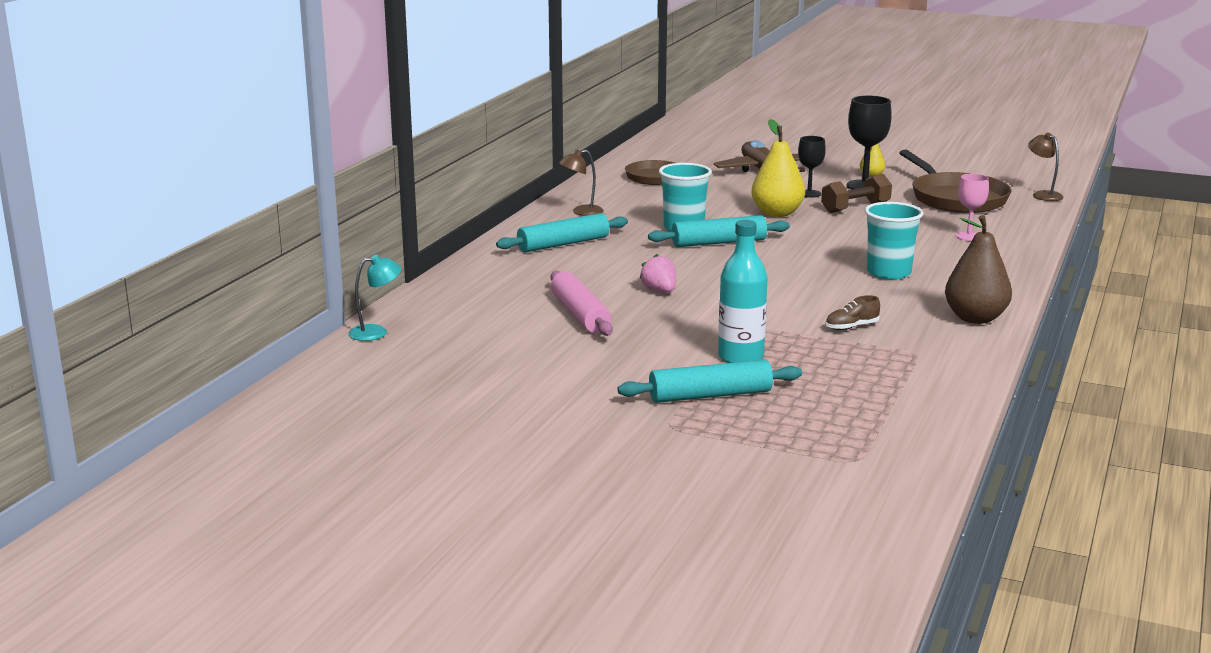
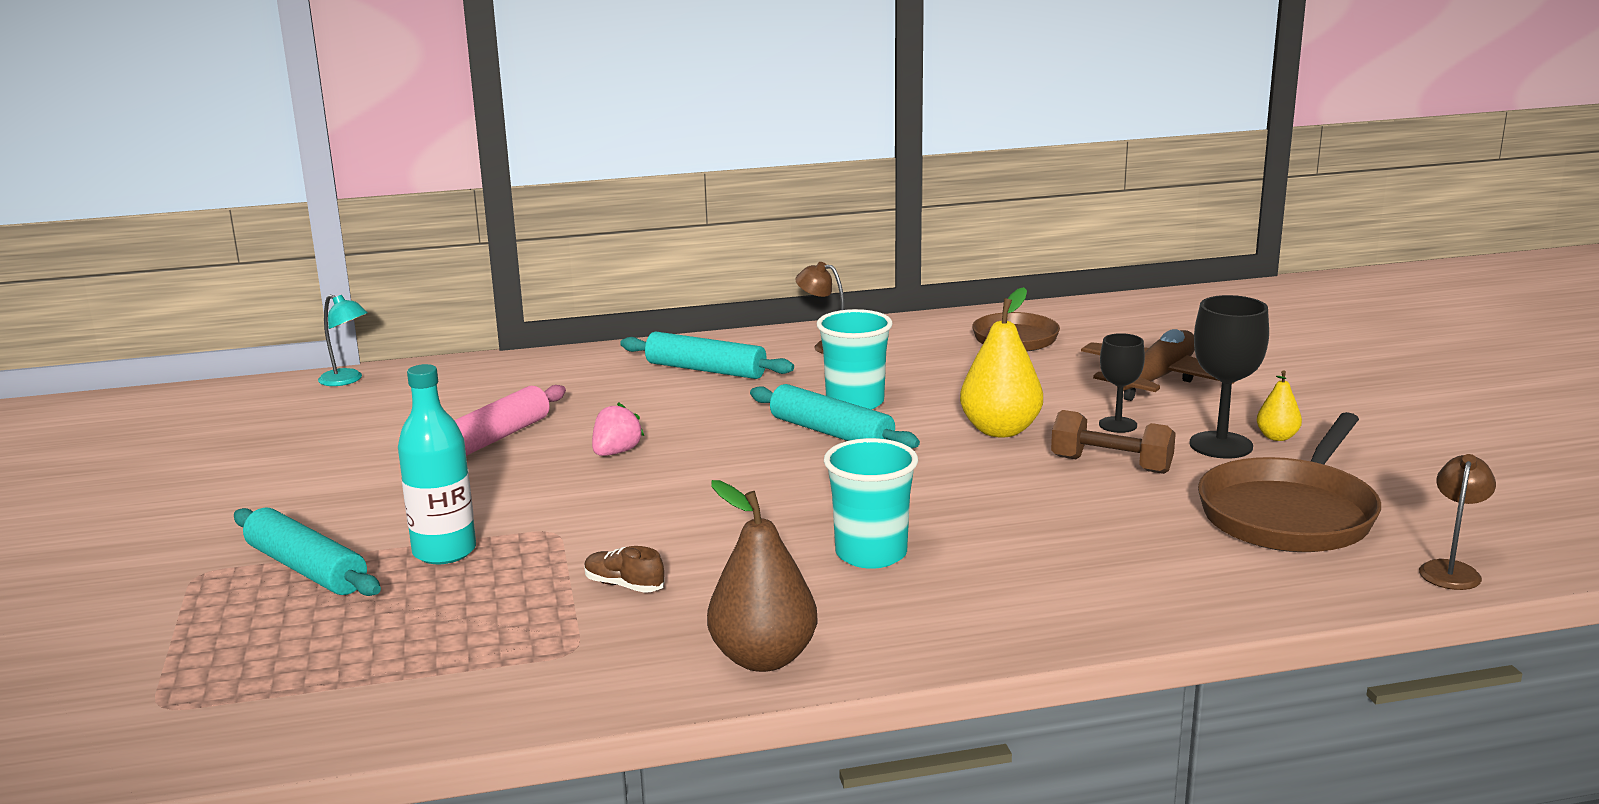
camera: 55 degrees right, 0 degrees up
(968, 236) = (1124, 566): pink goblet -> none

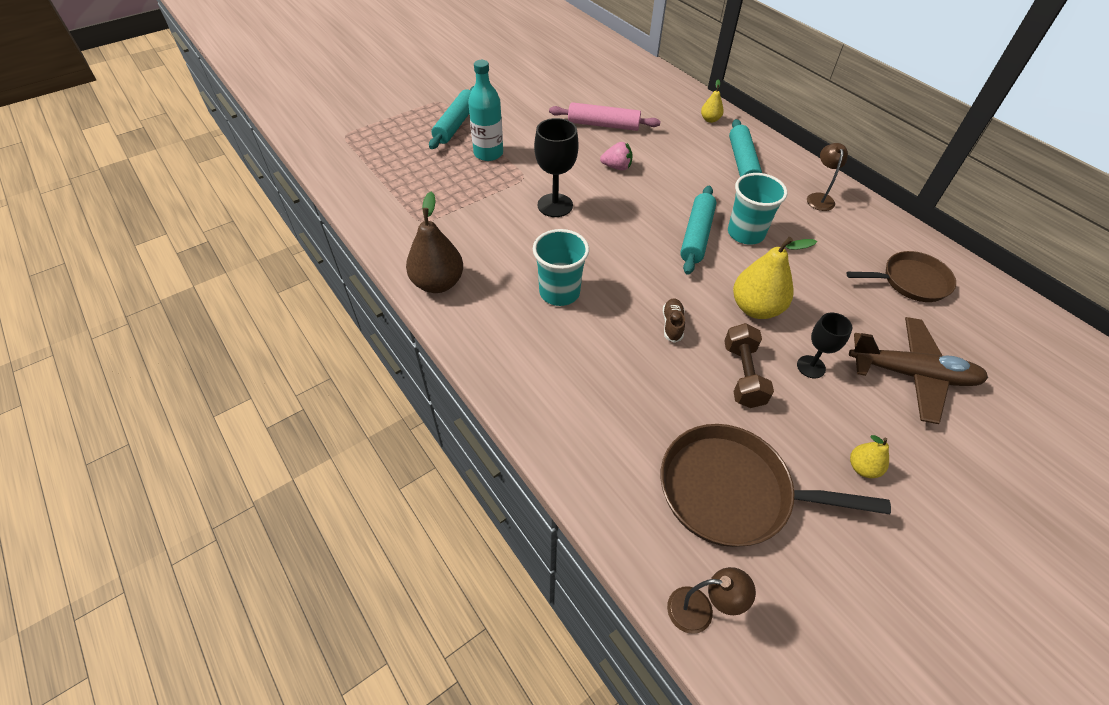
camera: 65 degrees right, 30 degrees up
(347, 380) = (635, 61): turquoise lamp -> none
(581, 366) = (710, 119): none -> yellow pear
(624, 585) = (484, 216): brown shoe -> brown shoe (672, 325)
(1221, 445) = (820, 433): black goblet -> black goblet (555, 205)

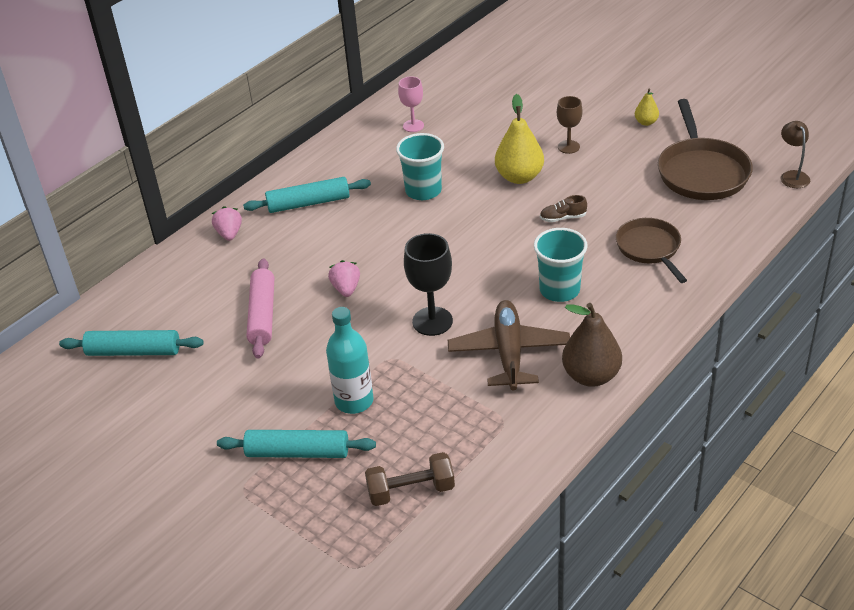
camera: 100 degrees left, 10 degrees down
(696, 236) = (440, 219): turquoise rolling pin -> turquoise rolling pin (134, 351)
(710, 119) = (229, 234): yellow pear -> pink strawberry
(743, 375) = (596, 177): brown dumbbell -> brown dumbbell (411, 491)
(811, 367) = (568, 147): black goblet -> brown goblet
(819, 198) = (351, 153): brown lamp -> none
(867, 247) = (413, 126): none -> pink goblet
(910, 281) = (447, 105): brown pan -> brown pan (650, 248)
(912, 375) = (550, 104): brown plane -> brown plane (509, 353)

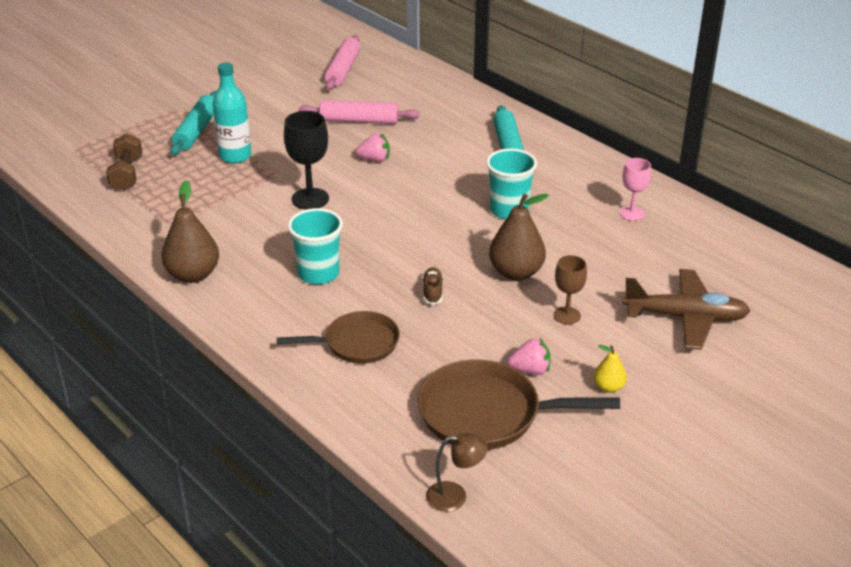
camera: 95 degrees right, 5 degrees down
(134, 351) = (343, 70): turquoise rolling pin -> pink rolling pin
(229, 234) = (475, 108): pink strawberry -> pink strawberry (530, 370)
(509, 353) = (248, 234): brown plane -> brown plane (685, 318)
(519, 177) = (516, 273): yellow pear -> brown pear

